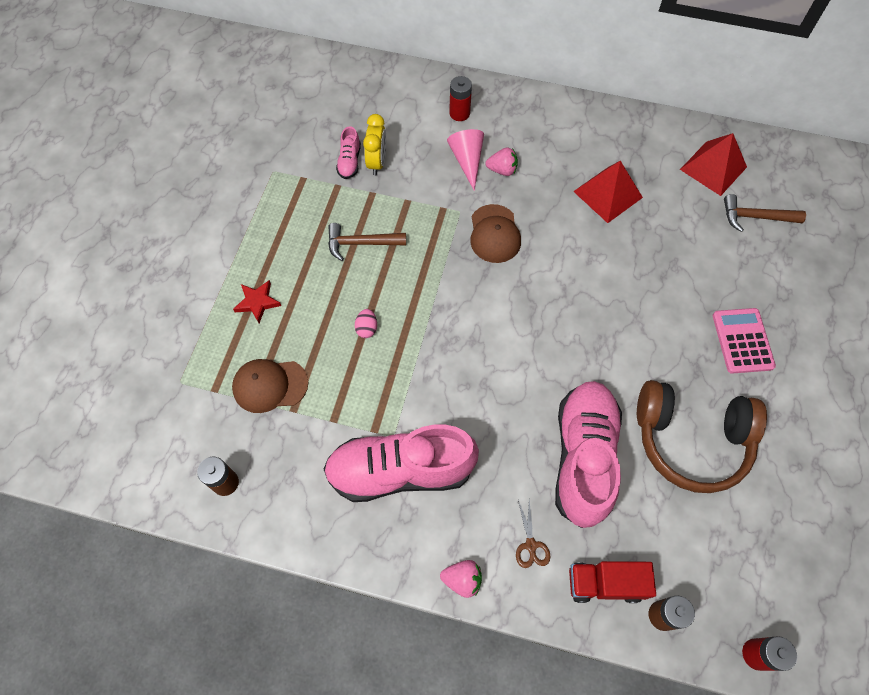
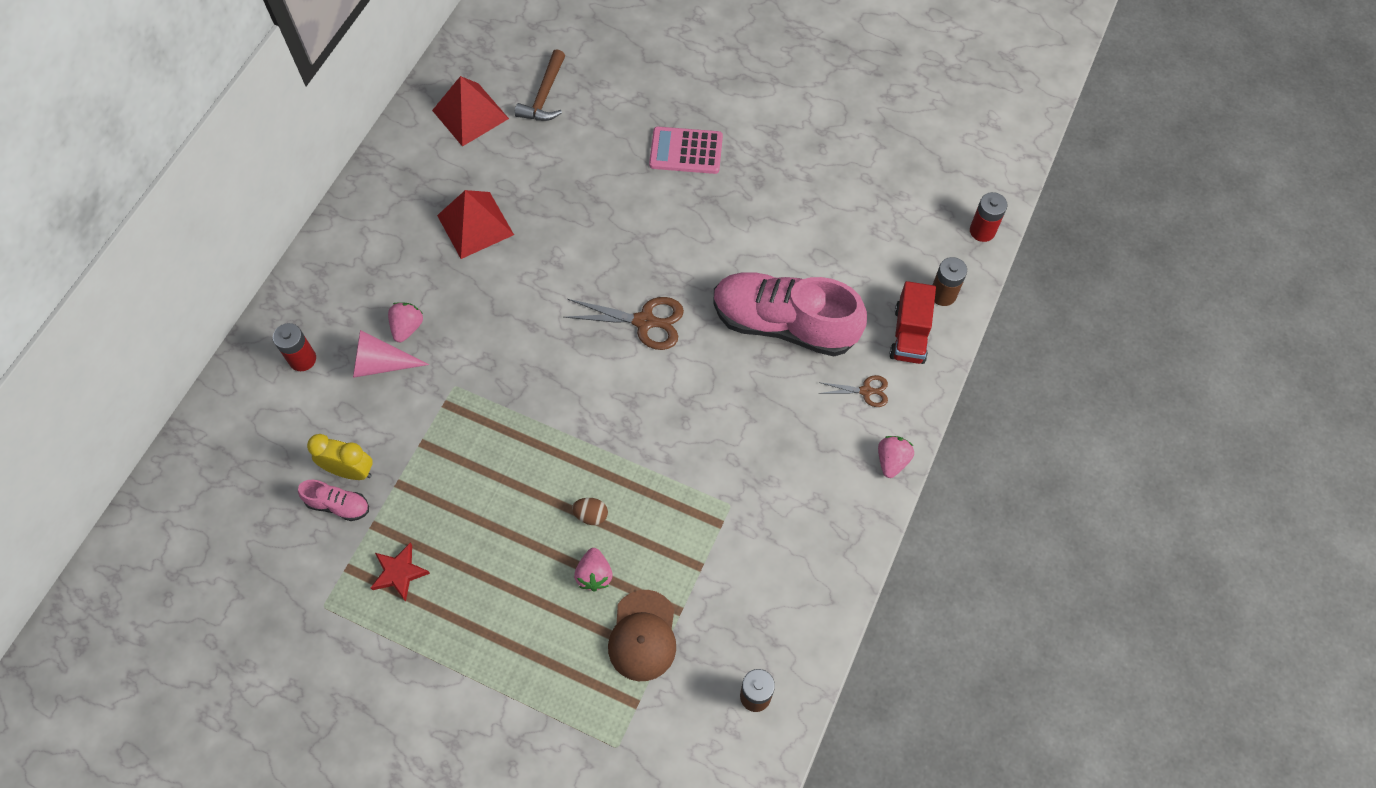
camera: 80 degrees left, 0 degrees up
(257, 302) = (525, 642): red star -> red star (399, 573)
(317, 340) = (594, 575): none -> pink strawberry
(361, 243) = (470, 506): brown hammer -> none
(367, 328) = (591, 515): pink egg -> brown egg
(400, 470) = (770, 503): pink shoe -> none
(494, 234) = (497, 353): brown cap -> none
(553, 337) = (645, 321): none -> brown scissors
(690, 440) = (782, 225): brown headphones -> none

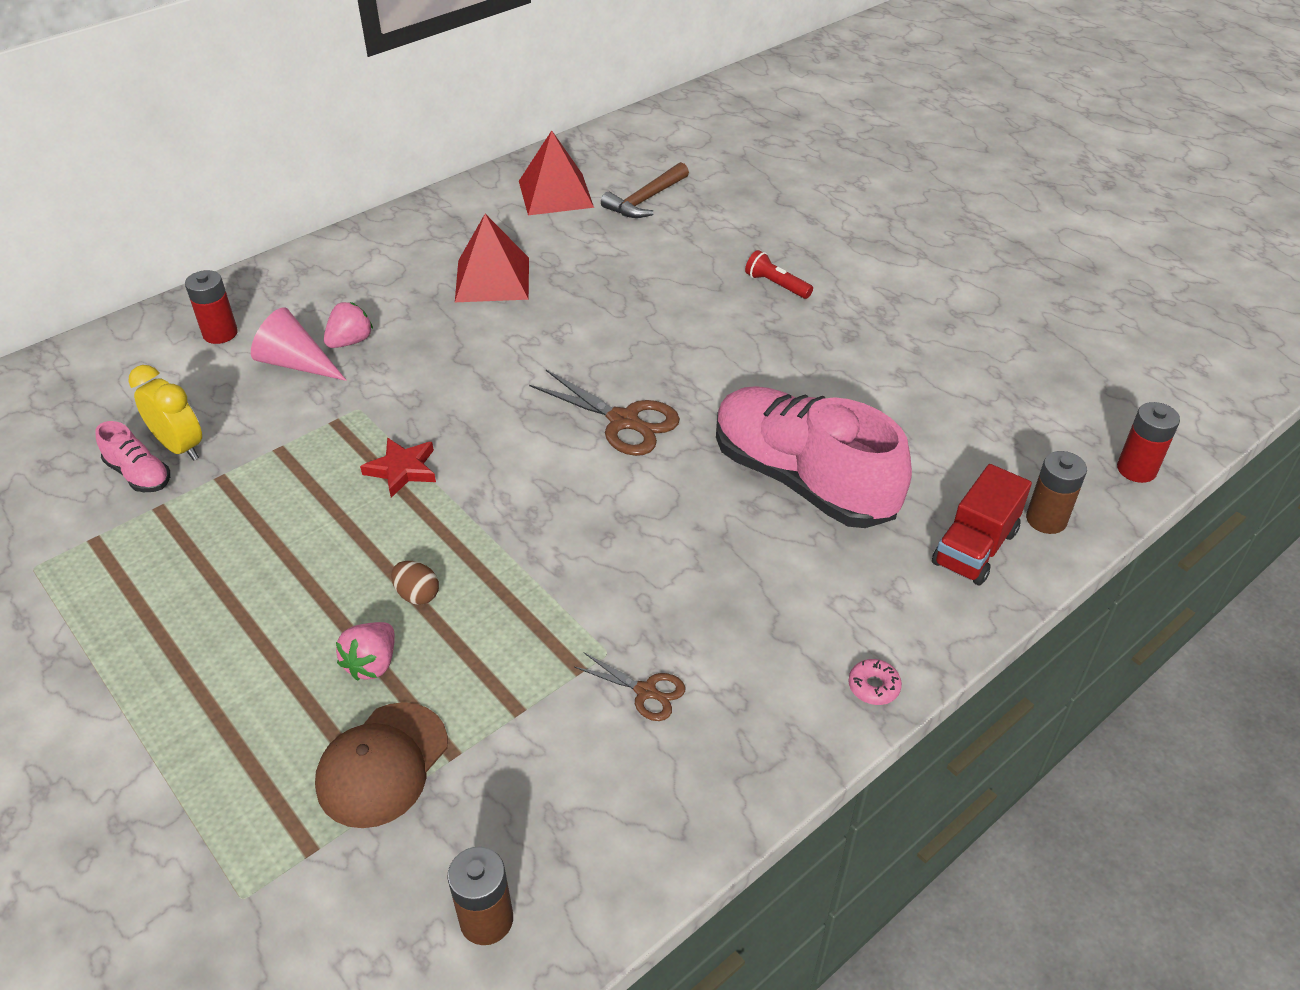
camera: 25 degrees right, 20 degrees down
(399, 573) = (145, 567): red star -> red star (402, 470)
(686, 151) = (776, 285): pink calculator -> red flashlight
(866, 391) = (878, 590): brown scissors -> brown scissors (646, 691)
(892, 460) = (873, 686): pink strawberry -> pink donut

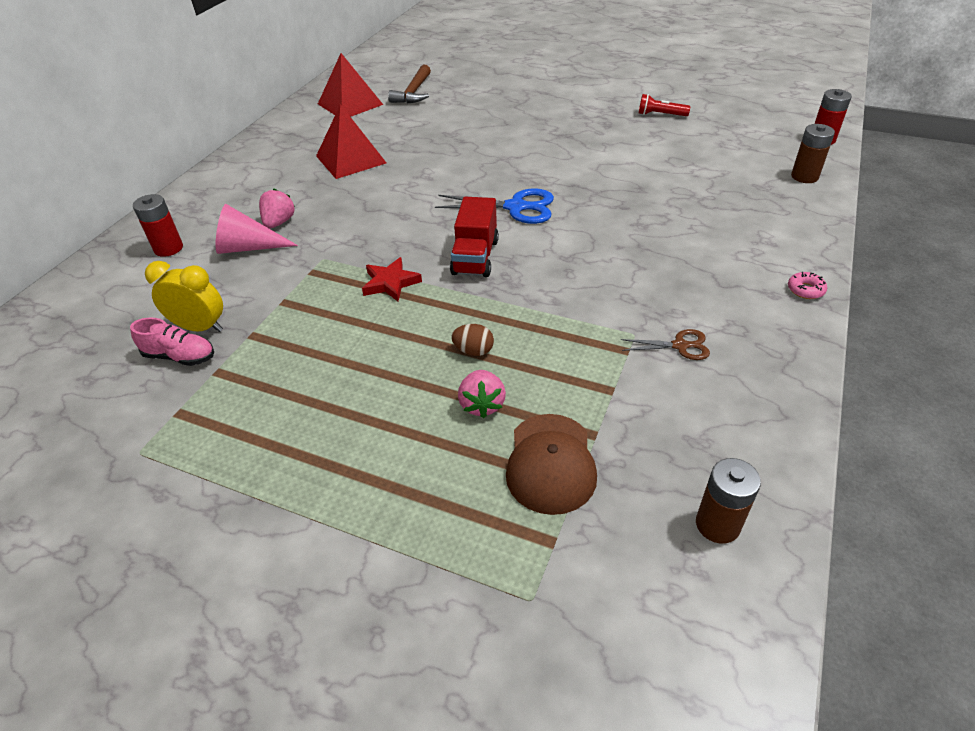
camera: 25 degrees left, 0 degrees up
(624, 421) = (516, 207): brown scissors -> blue scissors
(776, 285) = (539, 112): red flashlight -> red flashlight (660, 115)
(802, 480) = (655, 202): pink shoe -> none
(975, 548) = (783, 202): red truck -> red truck (475, 257)

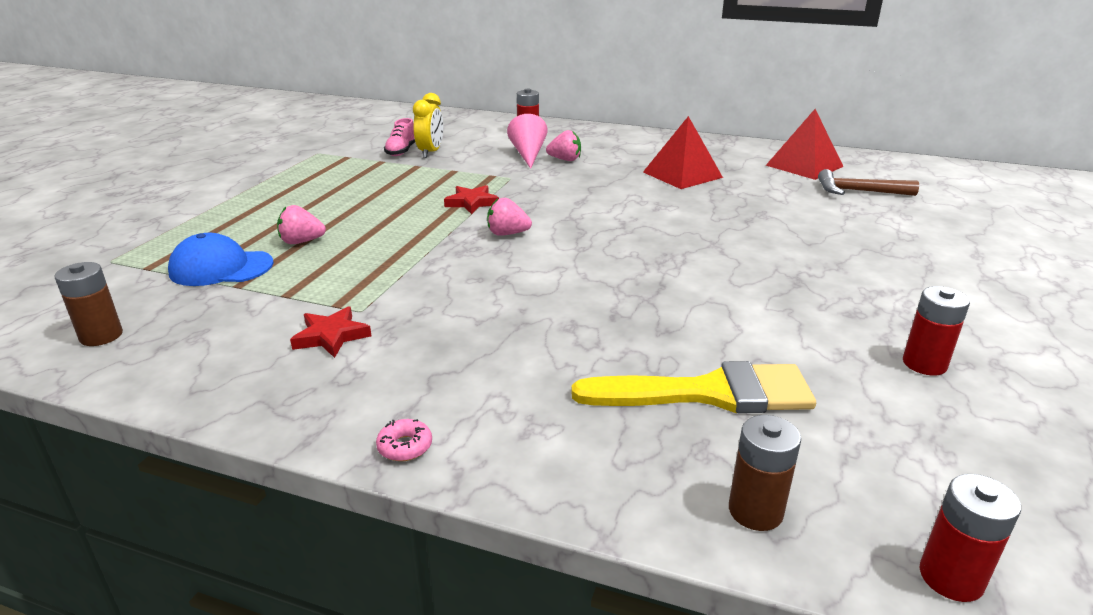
camera: 85 degrees right, 15 degrees down
(473, 351) = (368, 237): brown egg -> none
(475, 257) = (507, 234): red truck -> pink strawberry
(516, 207) = (603, 251): blue scissors -> none
(550, 463) = (221, 268): brown cap -> blue cap
(660, 115) = (924, 364): red flashlight -> red battery
(680, 346) = (331, 336): brown scissors -> red star
(709, 179) = (708, 393): none -> yellow brush

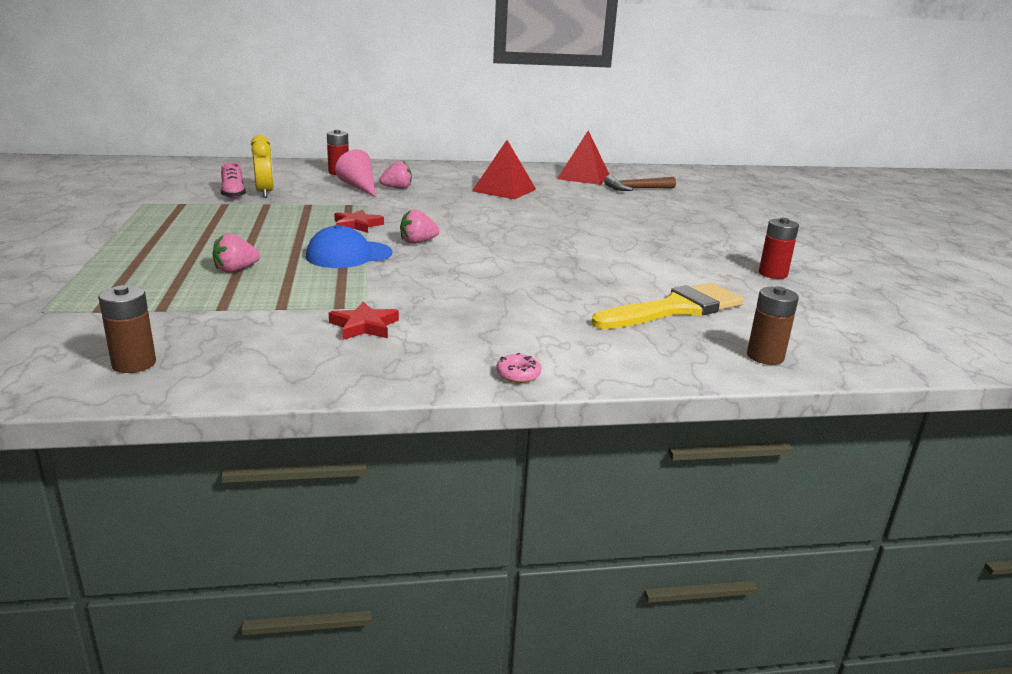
camera: 30 degrees left, 5 degrees down
(221, 268) = (181, 299): blue cap -> blue cap (349, 255)
(951, 577) = (881, 361): red battery -> none

